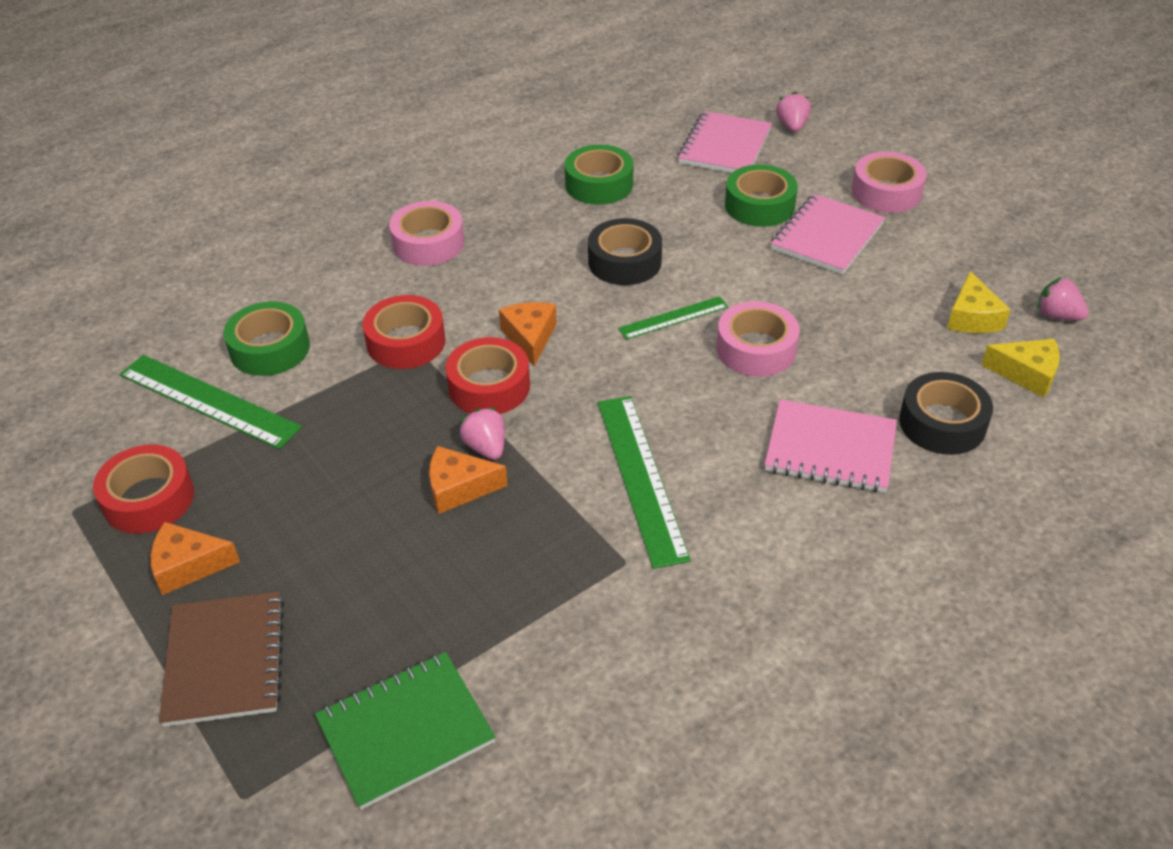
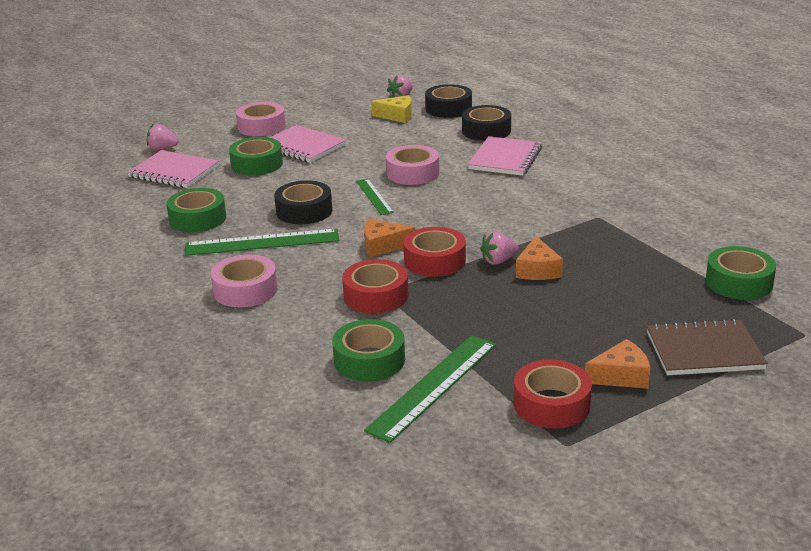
camera: 85 degrees left, 15 degrees down
(188, 566) = (621, 376): orange cheese -> orange cheese turned 105 degrees counterclockwise
(405, 731) = (738, 282): green notebook -> green tape
(640, 477) = (528, 211): green ruler -> green ruler (262, 243)
(1026, 374) = (448, 108): yellow cheese -> black tape

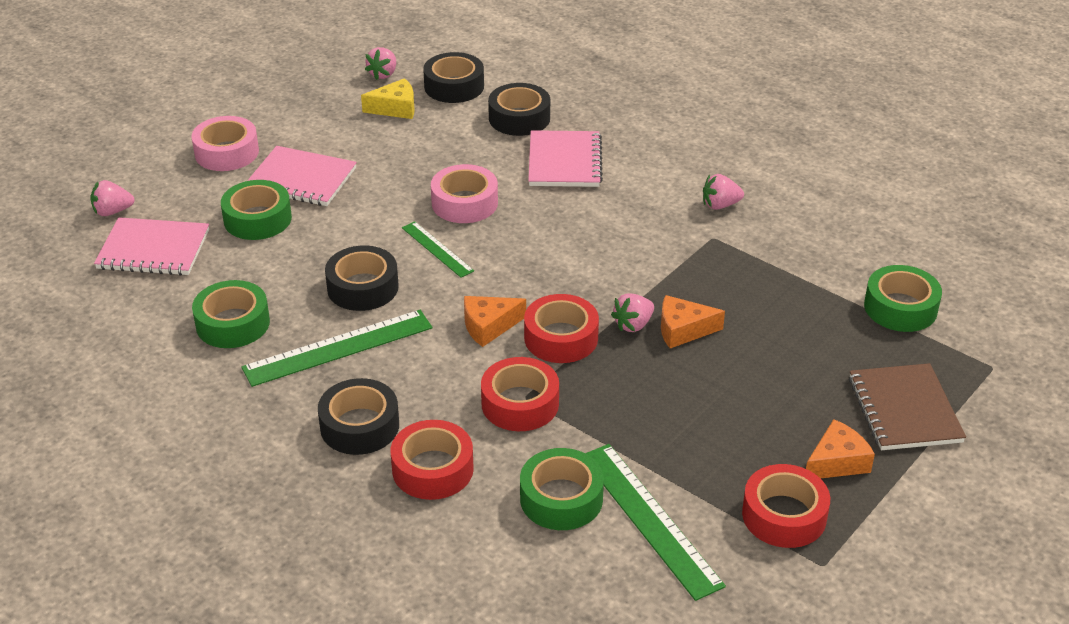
camera: 20 degrees left, 10 degrees up
(245, 290) = (359, 426): pink tape -> black tape
(281, 325) = (433, 469): none -> red tape
(433, 386) = (649, 519): green ruler -> green ruler turned 45 degrees counterclockwise
(537, 270) = (683, 330): orange cheese -> orange cheese turned 105 degrees clockwise
(616, 198) = (720, 205): none -> pink strawberry
(704, 350) = (904, 410): brown notebook -> brown notebook turned 75 degrees counterclockwise

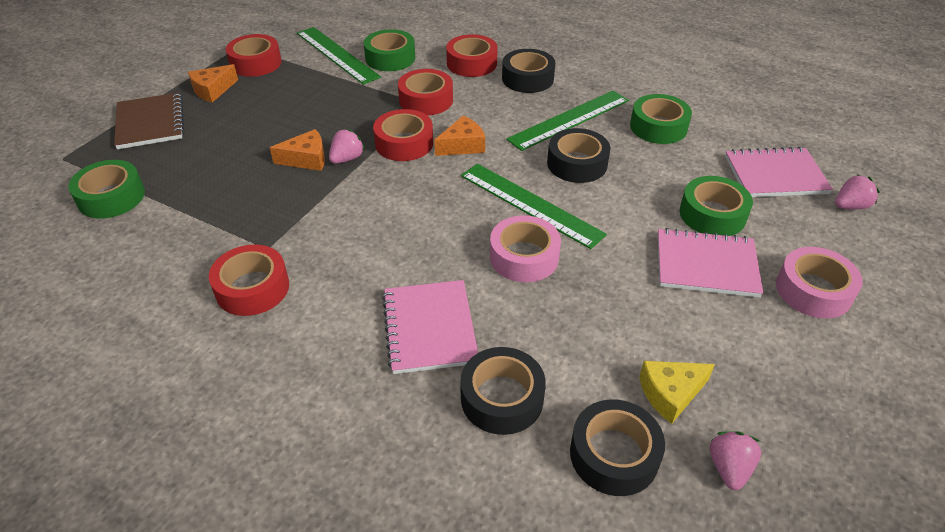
camera: 170 degrees right, 5 degrees up
(437, 249) = (530, 204): green ruler -> green ruler, size x1.74
(720, 205) = (252, 288): pink strawberry -> red tape

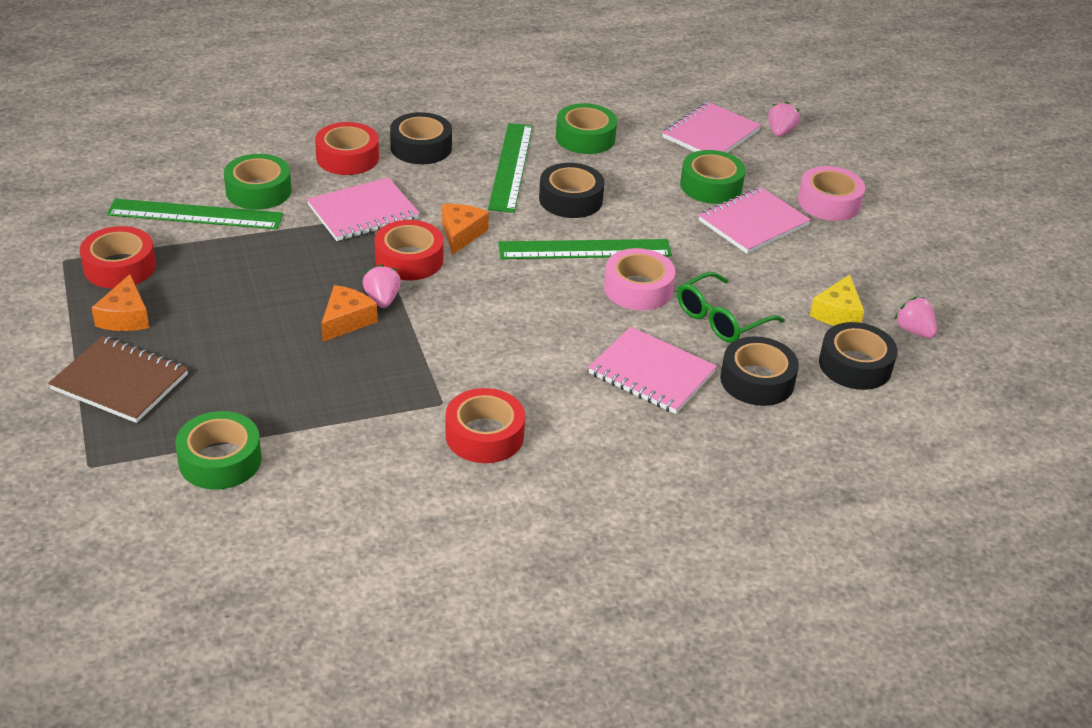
camera: 50 degrees left, 5 degrees down
(426, 100) = (363, 212): red tape -> pink notebook
(553, 324) = (720, 319): none -> green glasses

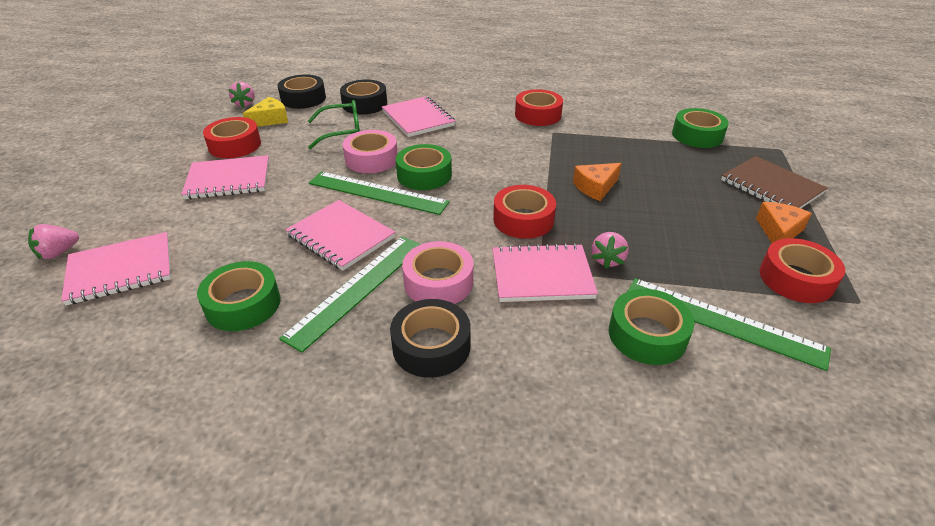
camera: 150 degrees left, 0 degrees up
(347, 158) = (526, 356): red tape -> red tape (235, 145)
(382, 300) = (561, 195): pink strawberry -> pink strawberry (607, 260)
(461, 234) = (464, 230): orange cheese -> none
(570, 199) = (340, 237): black tape -> pink notebook
(711, 186) = (209, 217): green tape -> green tape (424, 175)
(829, 202) = (148, 180): pink tape -> pink tape (438, 282)

